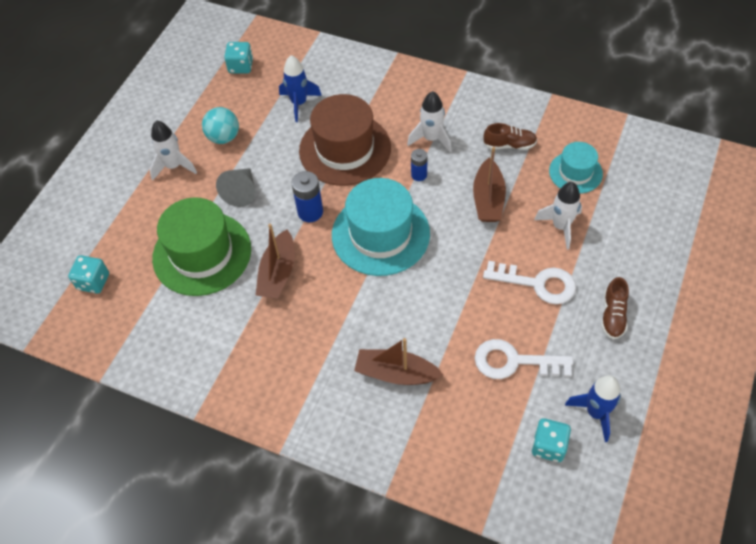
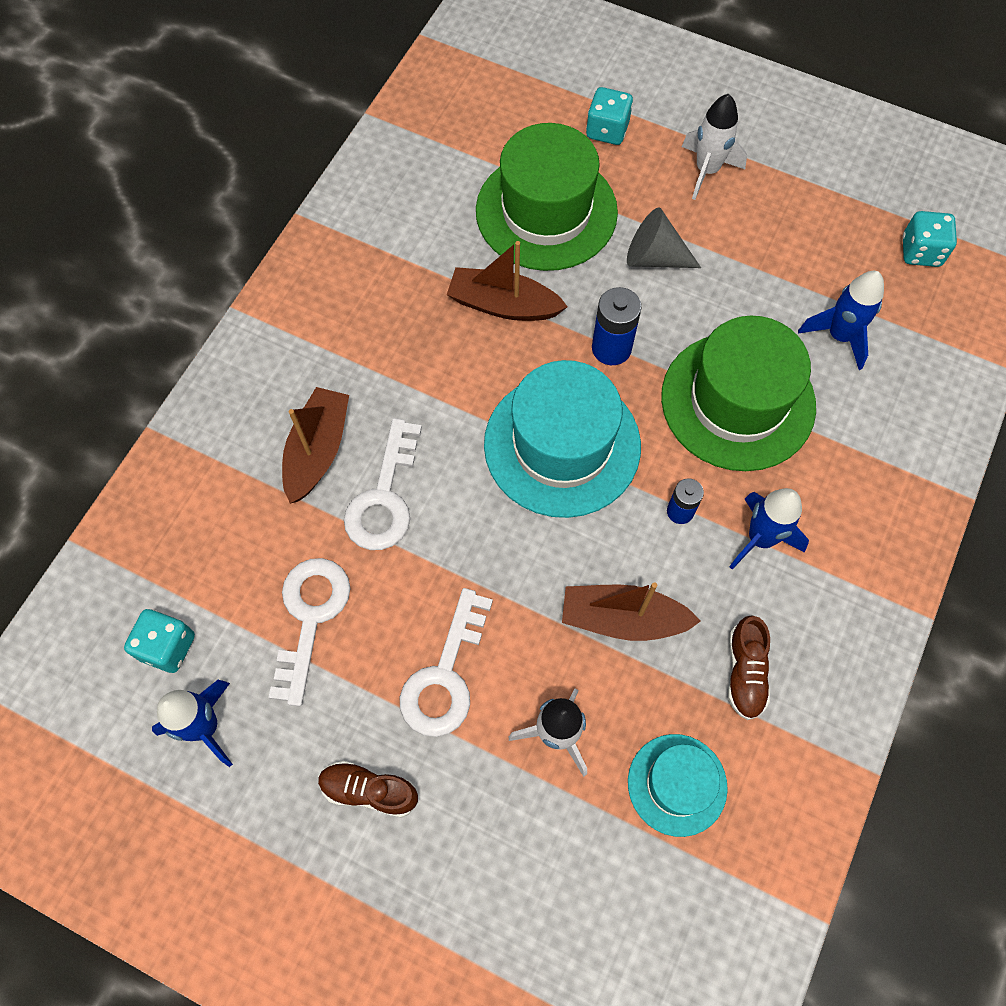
camera: 90 degrees right, 10 degrees up
(93, 282) = (511, 93): turquoise dice -> turquoise dice (607, 130)
(224, 137) = (764, 232): turquoise ball -> none
(345, 149) = (738, 401): brown hat -> green hat
(426, 329) = (384, 497): none -> white key
(431, 139) = (760, 538): white rocket -> blue rocket

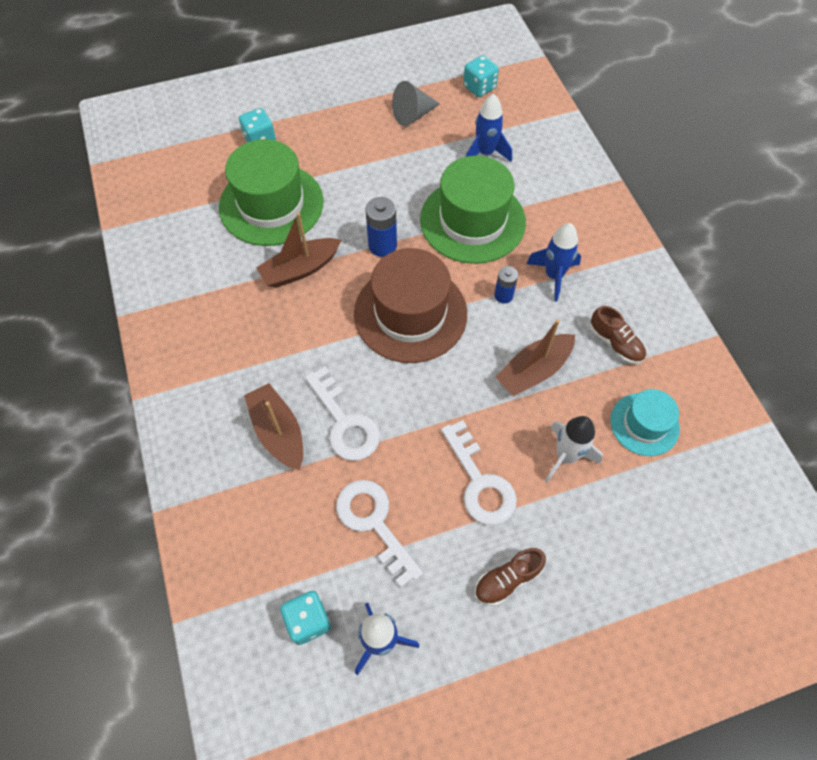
camera: 45 degrees left, 5 degrees down
(562, 445) = (410, 313): turquoise hat -> brown hat
(654, 257) = (355, 184): grey cone -> grey cone (413, 115)
(707, 171) = (335, 123): white rocket -> none

